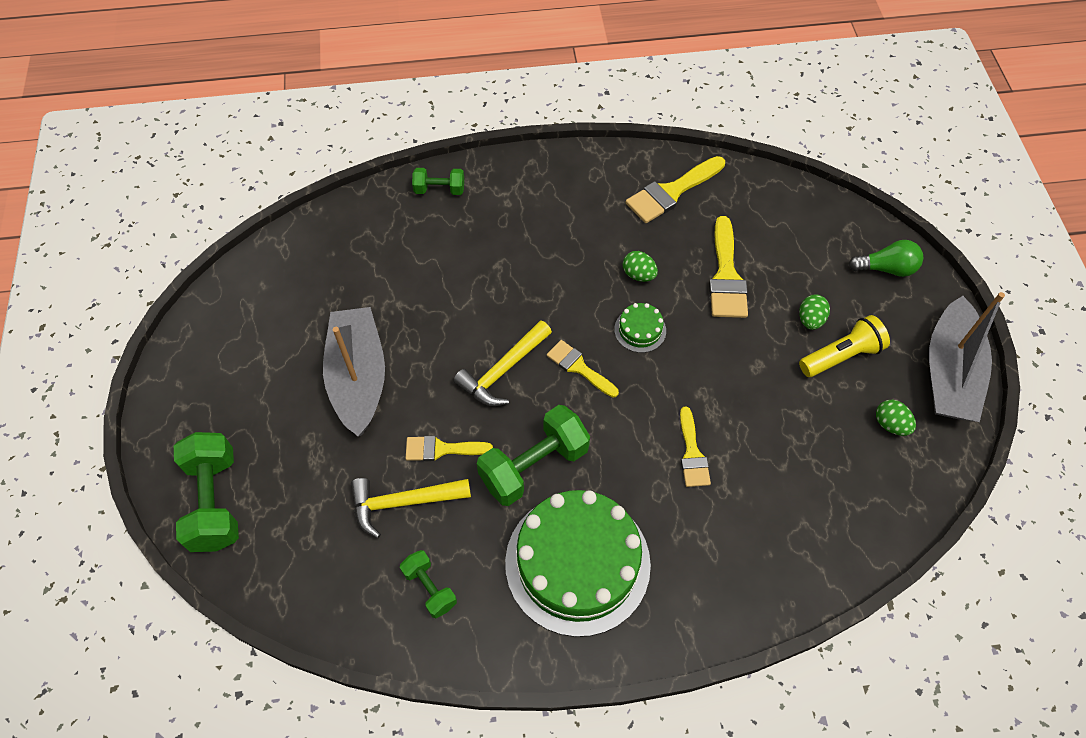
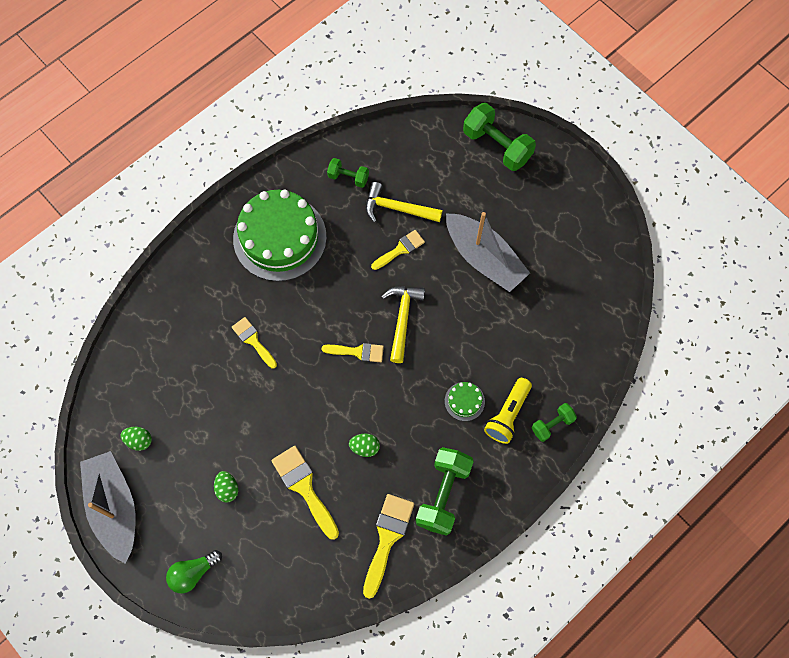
camera: 145 degrees right, 10 degrees up
(403, 502) = (397, 208): yellow hammer -> yellow hammer turned 120 degrees counterclockwise
(534, 465) = (341, 274): green dumbbell -> green dumbbell (443, 494)
(640, 330) = (336, 404): green cake -> green cake (464, 401)
(841, 356) = (193, 472): yellow flashlight -> yellow flashlight (507, 414)

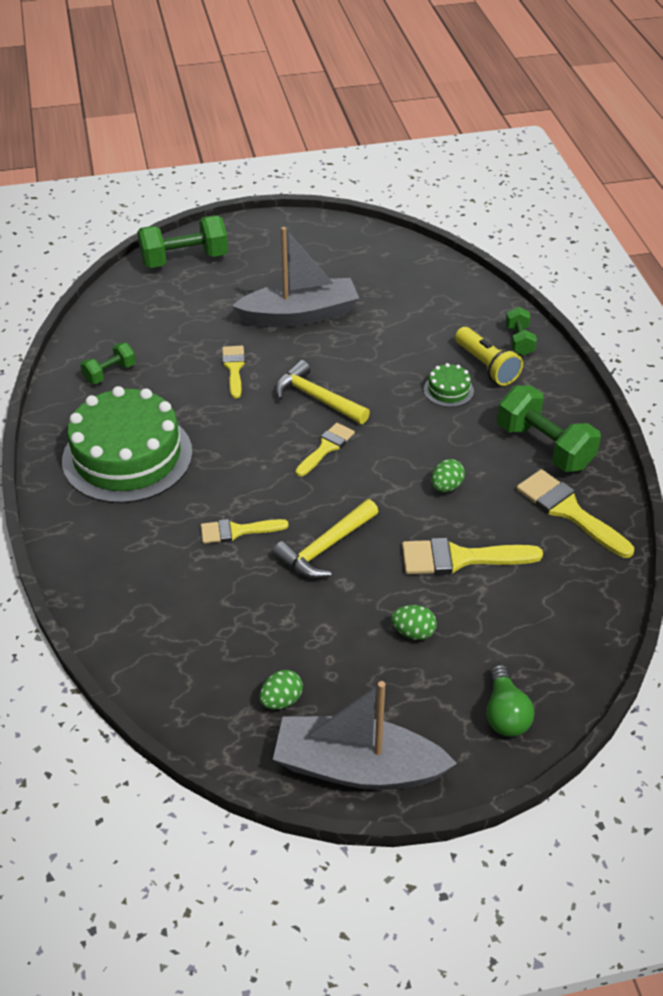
camera: 60 degrees left, 25 degrees down
(397, 208) = (184, 352): yellow hammer -> yellow hammer (325, 547)

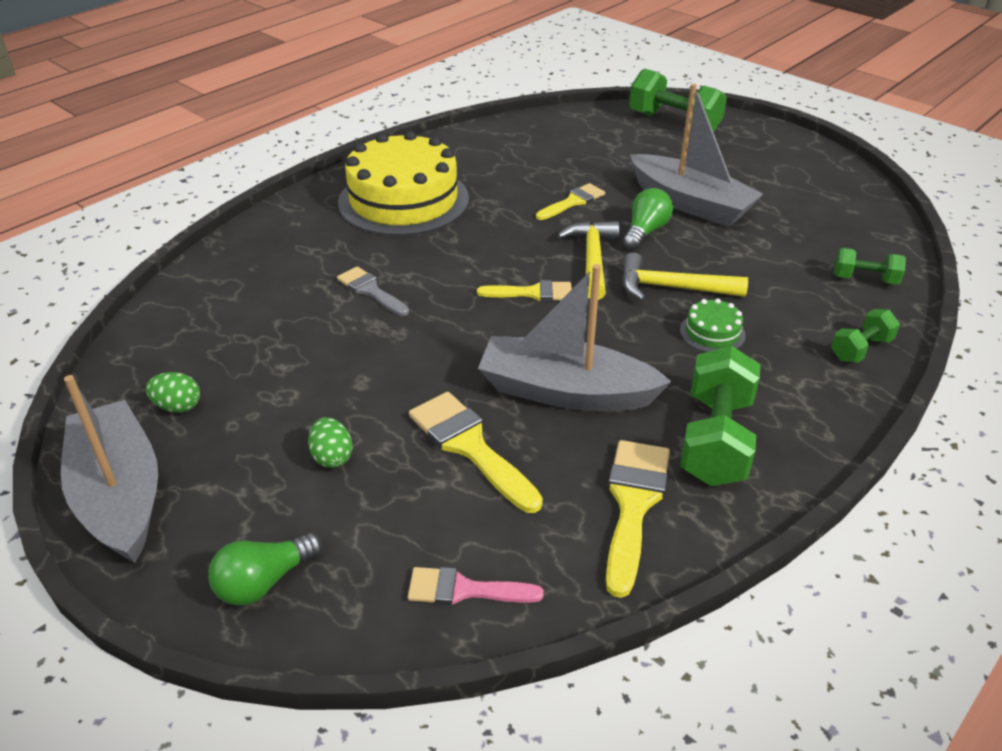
camera: 55 degrees right, 5 degrees down
(110, 373) = (490, 152): green dumbbell -> green dumbbell (864, 279)
(127, 456) = (403, 200): green cake -> yellow cake
(237, 531) = (370, 290): yellow brush -> grey brush
(310, 355) = (645, 231): none -> green light bulb
(325, 547) = (398, 349): yellow hammer -> yellow hammer (672, 288)
(446, 487) = (566, 392): green egg -> grey boat
(486, 366) = (785, 343): yellow flashlight -> none
(580, 619) = (464, 590): none -> pink brush

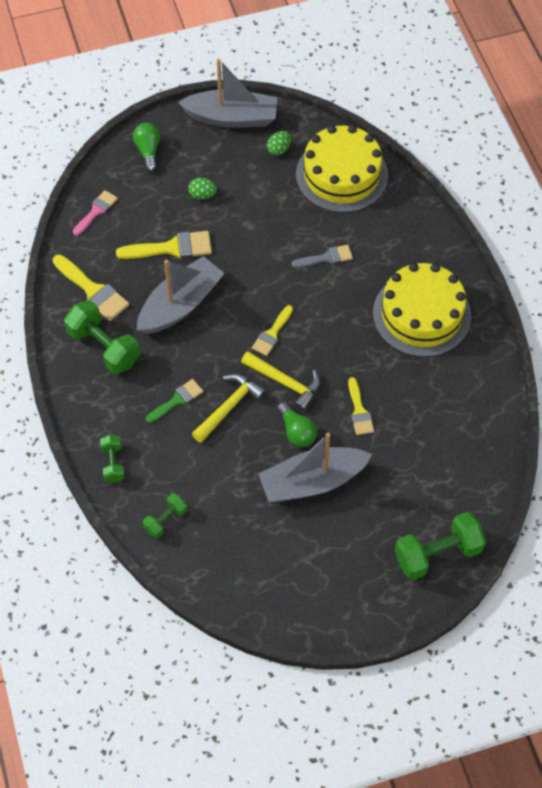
camera: 120 degrees right, 20 degrees up
(203, 325) = (341, 175): none -> yellow cake
(712, 333) = (177, 400): green cake -> green brush

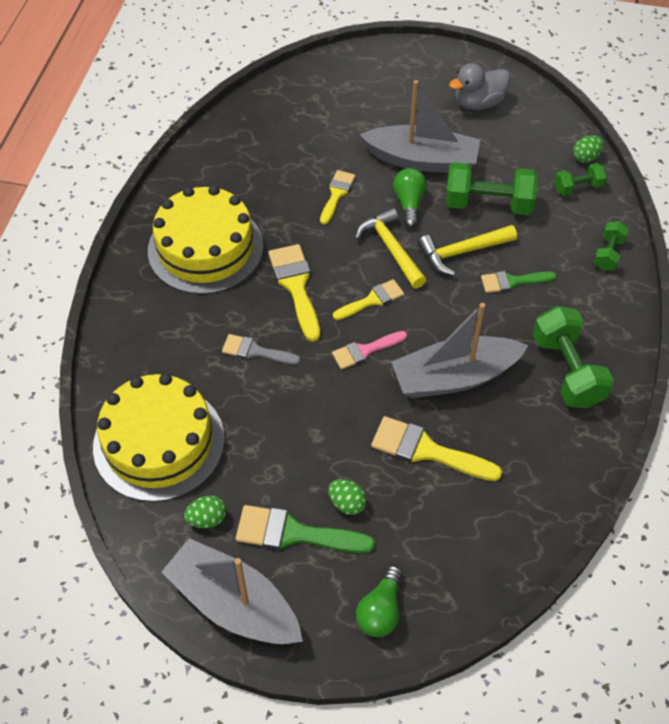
camera: 150 degrees left, 5 degrees down
(93, 291) = (550, 443): yellow brush -> yellow brush (295, 286)
(96, 211) = (498, 551): pink brush -> pink brush (365, 351)
(173, 558) = (586, 157): none -> green egg
(223, 165) = (294, 533): none -> green brush
(301, 575) = (478, 103): none -> grey duck
(437, 554) = (353, 71): green dumbbell -> green dumbbell (488, 204)

